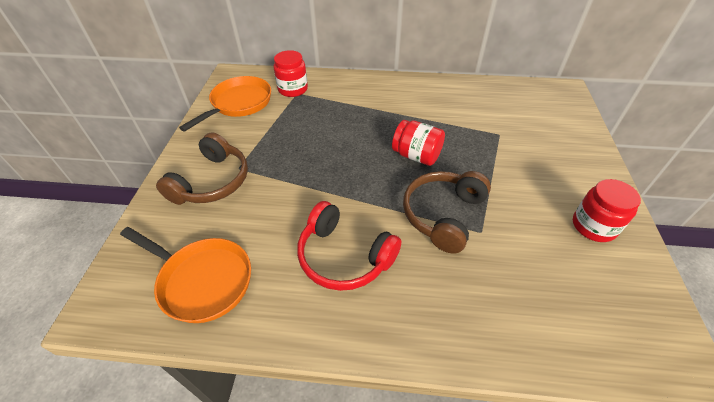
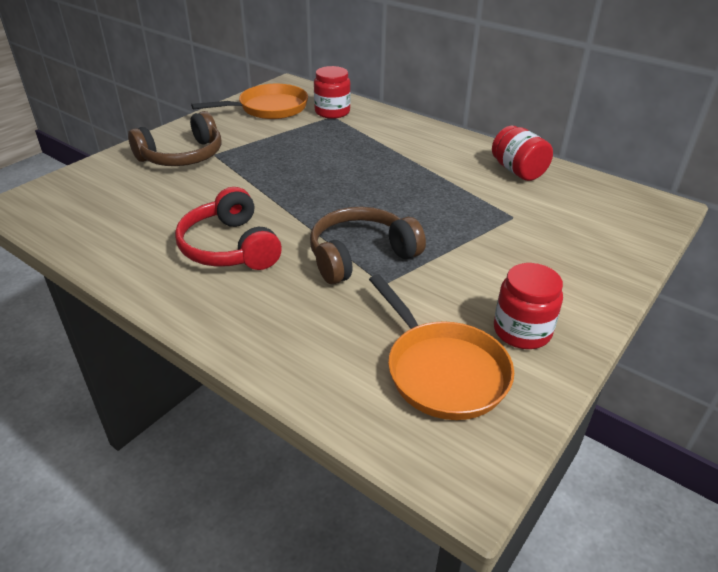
camera: 30 degrees right, 10 degrees down
(202, 281) = (102, 216): orange pan -> orange pan (442, 371)
(416, 156) = (393, 202): red jar -> red jar (518, 171)

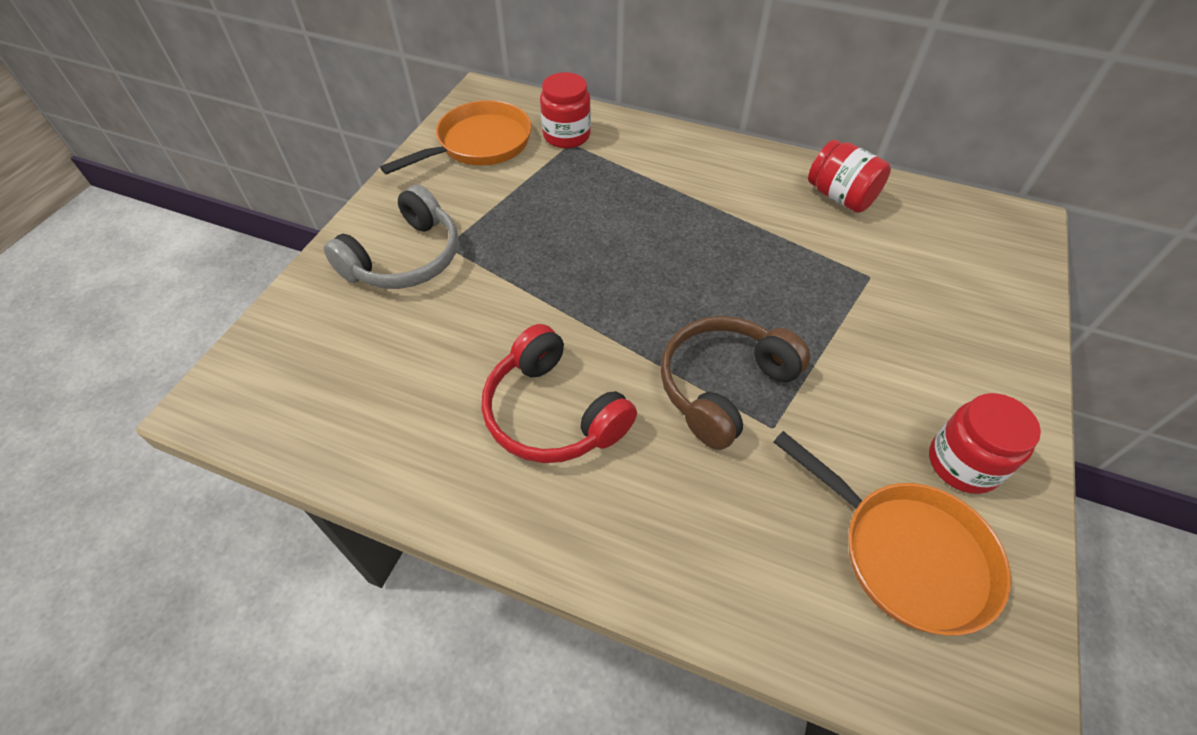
camera: 15 degrees left, 15 degrees up
(182, 156) = (405, 258): brown headphones -> grey headphones

